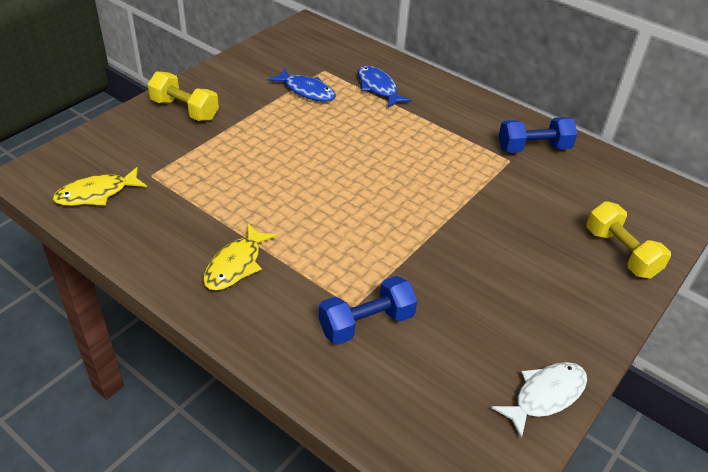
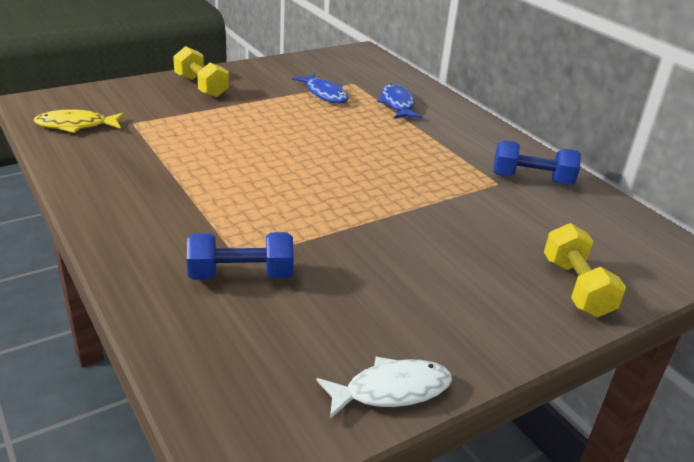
camera: 20 degrees right, 10 degrees down
(236, 265) = (152, 200): yellow fish -> none

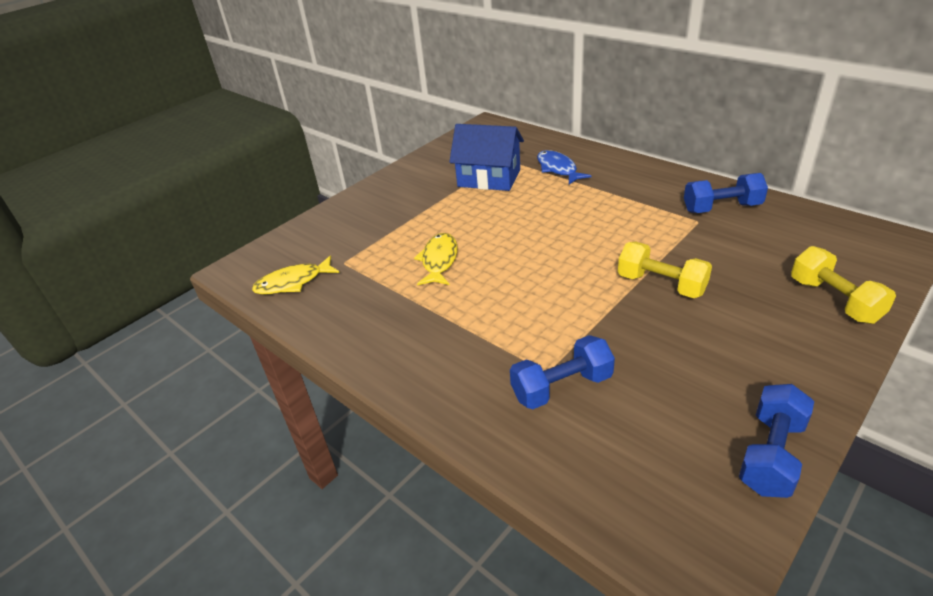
camera: 10 degrees left, 5 degrees up
(201, 86) = (375, 204): yellow dumbbell -> yellow dumbbell (661, 284)
(219, 145) = (439, 260): none -> yellow fish
(324, 94) = (489, 178): blue fish -> blue house
(391, 390) = (771, 455): white fish -> blue dumbbell

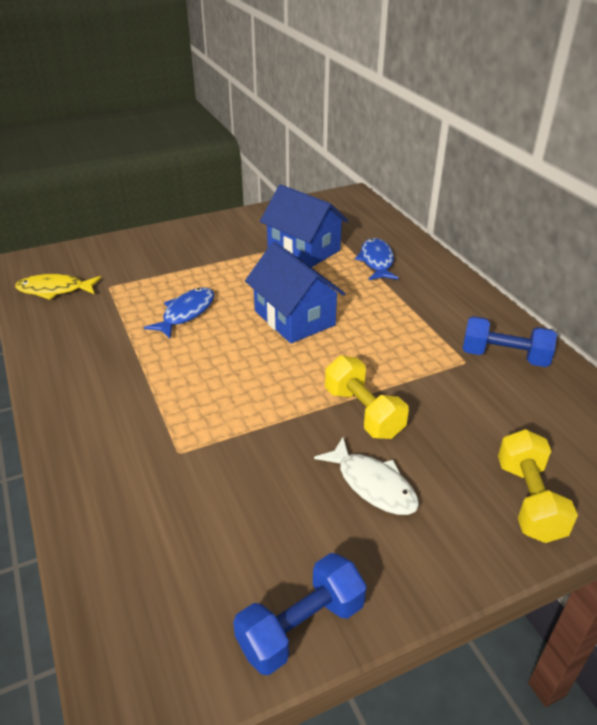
camera: 20 degrees right, 0 degrees up
(439, 260) = (186, 313): yellow fish -> blue fish
(536, 233) = (294, 318): none -> blue house
(561, 387) = (176, 473): blue dumbbell -> none
(720, 333) = (372, 484): none -> white fish

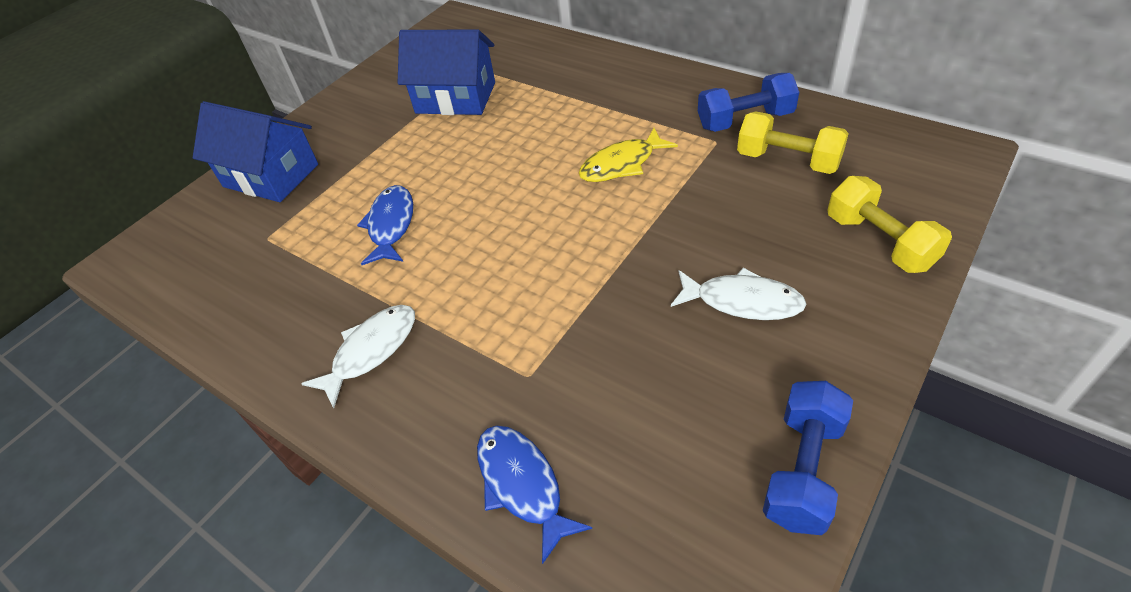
camera: 25 degrees left, 10 degrees up
(55, 290) = (200, 274): yellow fish -> yellow fish (622, 164)
(102, 385) = (371, 351): none -> white fish
(294, 318) = (514, 175): blue house -> blue house (271, 175)
(363, 412) = (670, 237): yellow dumbbell -> yellow dumbbell (787, 160)
(376, 261) = (543, 78): blue fish -> blue fish (522, 485)

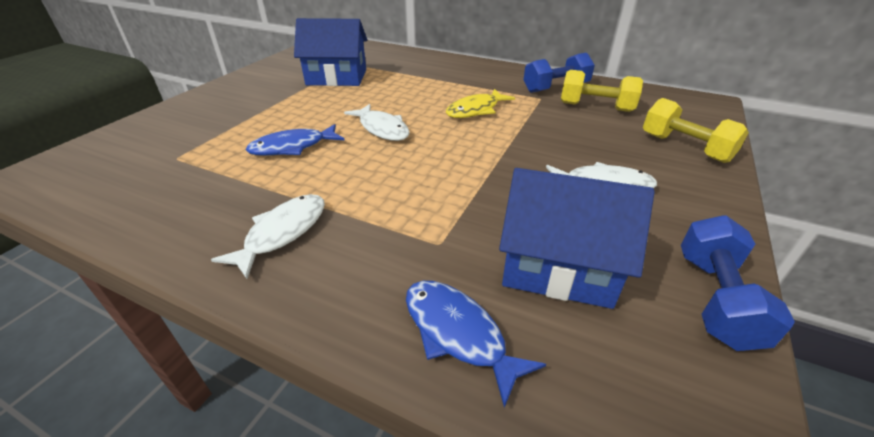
camera: 15 degrees left, 10 degrees down
(271, 175) = (181, 120): blue house -> blue house (558, 267)
(391, 225) = (293, 147): blue fish -> blue fish turned 105 degrees counterclockwise
(497, 197) = (382, 129): none -> white fish

